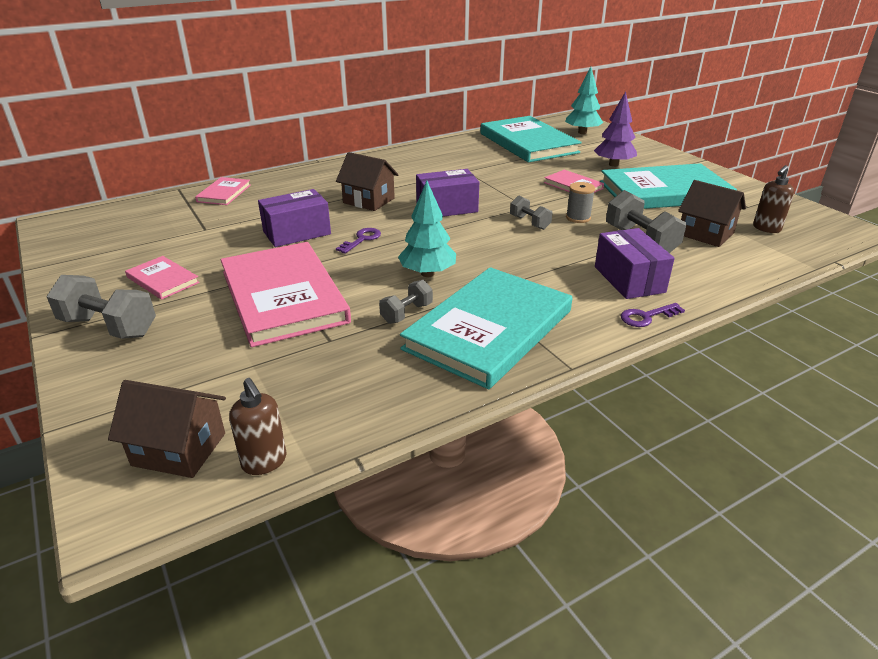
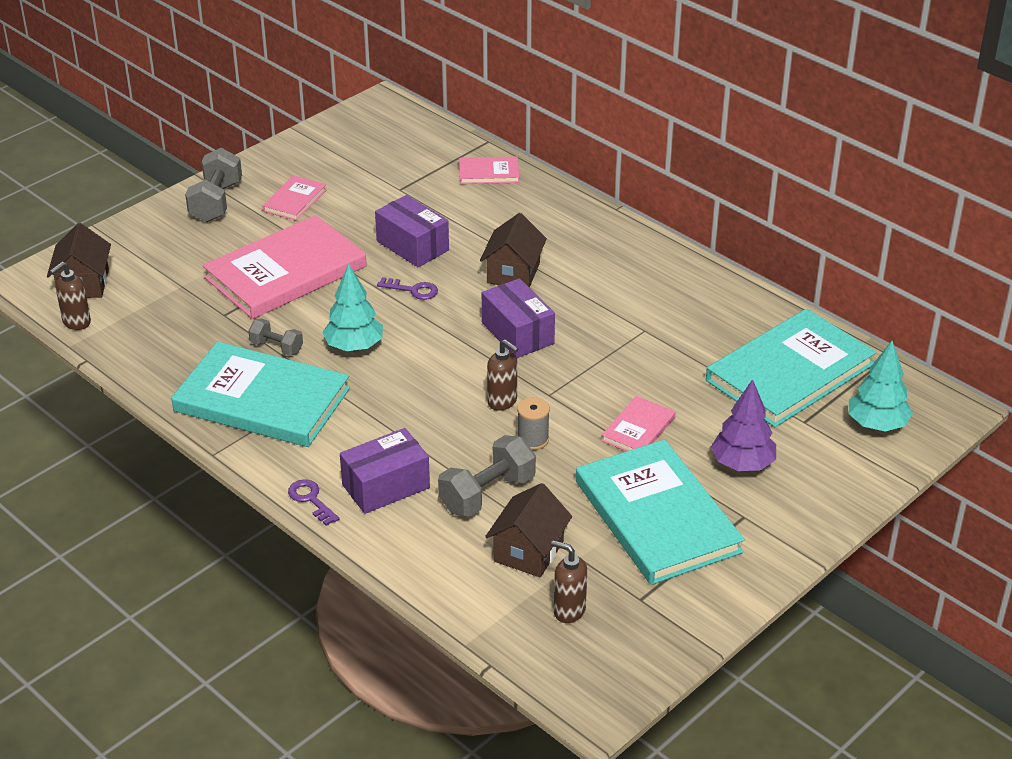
camera: 75 degrees right, 5 degrees up
(529, 222) = (502, 402): grey dumbbell -> brown soap dispenser

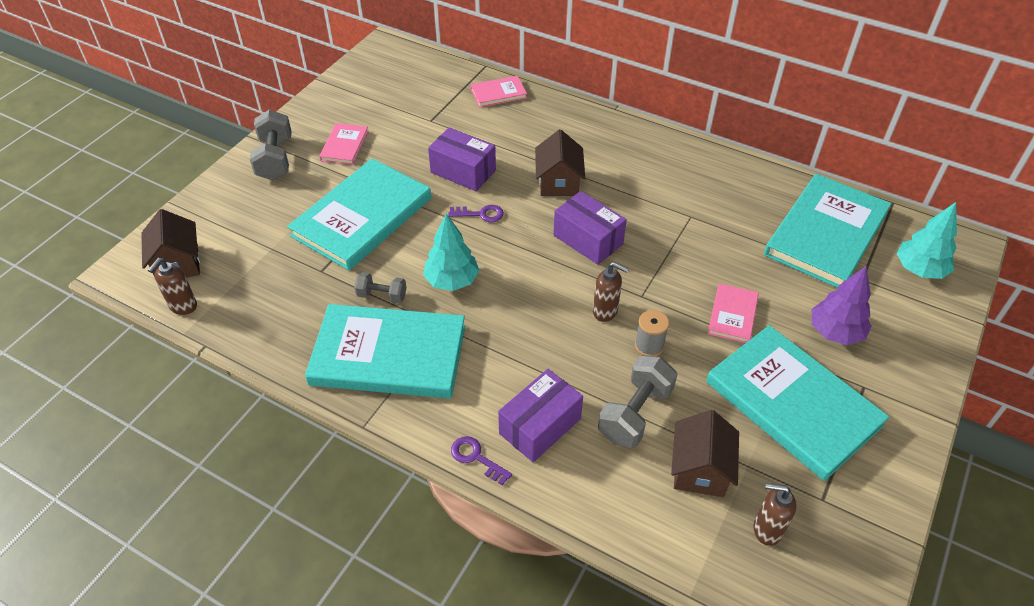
camera: 15 degrees left, 10 degrees up
(286, 272) = (362, 217): pink book -> turquoise book

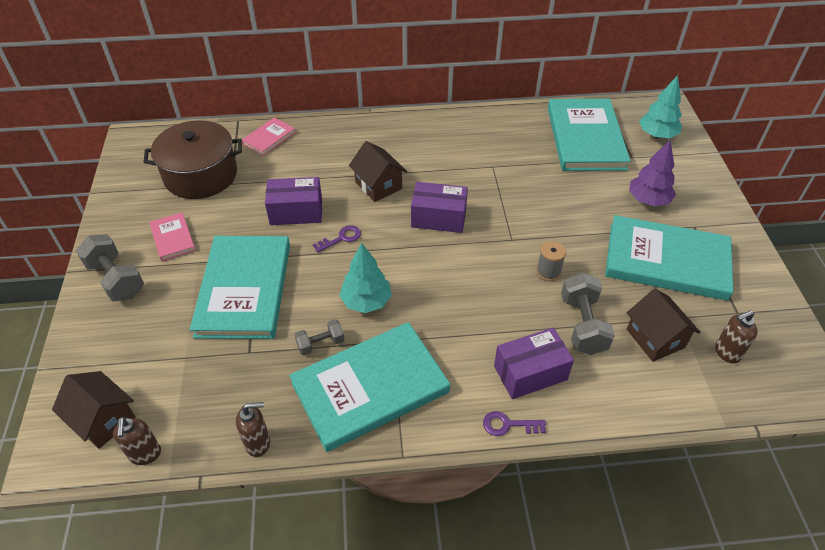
camera: 35 degrees left, 0 degrees up
(412, 101) = (200, 175): none -> brown pot
(540, 426) = (530, 373): purple box -> purple box turned 60 degrees clockwise
(605, 311) = (498, 264): brown soap dispenser -> brown soap dispenser (258, 443)
(733, 315) = (580, 221): pink book -> none

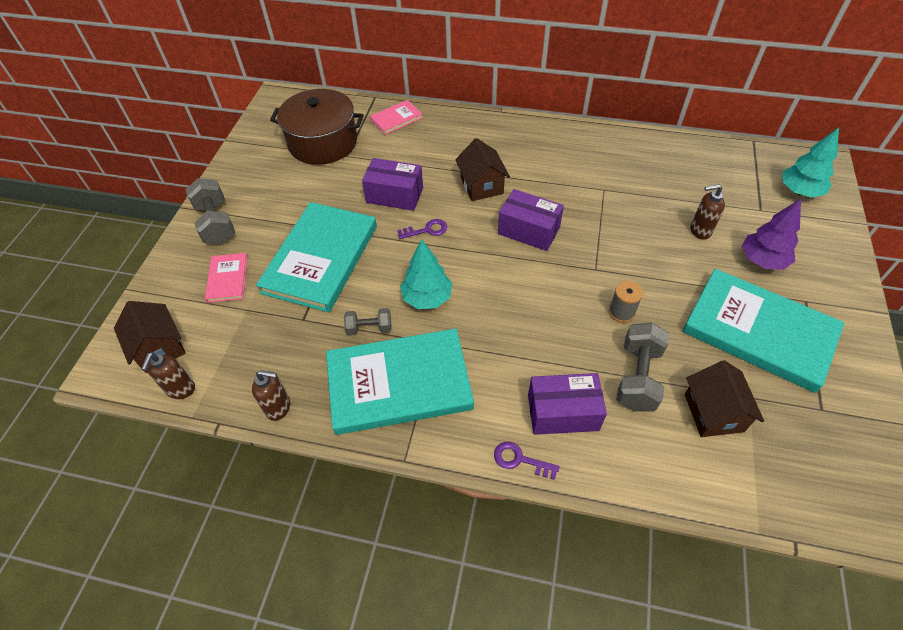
camera: 20 degrees right, 5 degrees up
(172, 238) = (277, 196): pink book -> pink book (227, 279)
(585, 138) = (715, 179): turquoise book -> none
(726, 353) = (791, 451): brown soap dispenser -> brown soap dispenser (700, 231)

